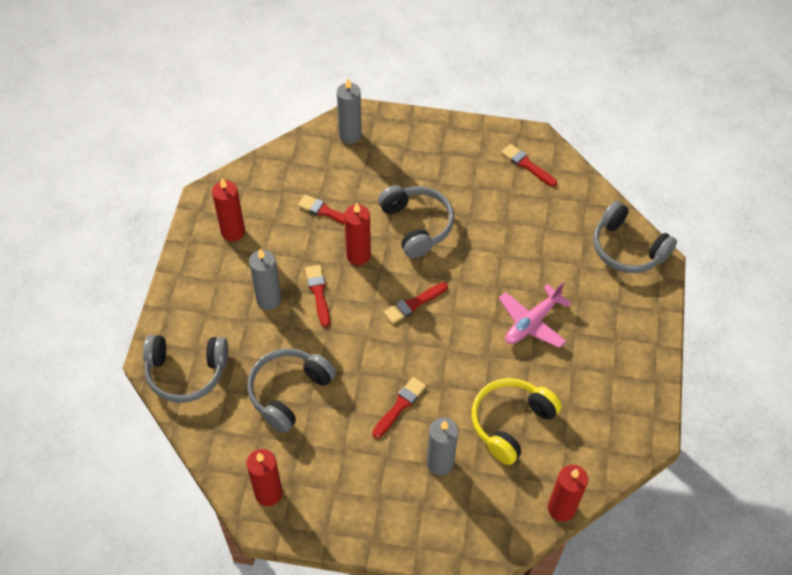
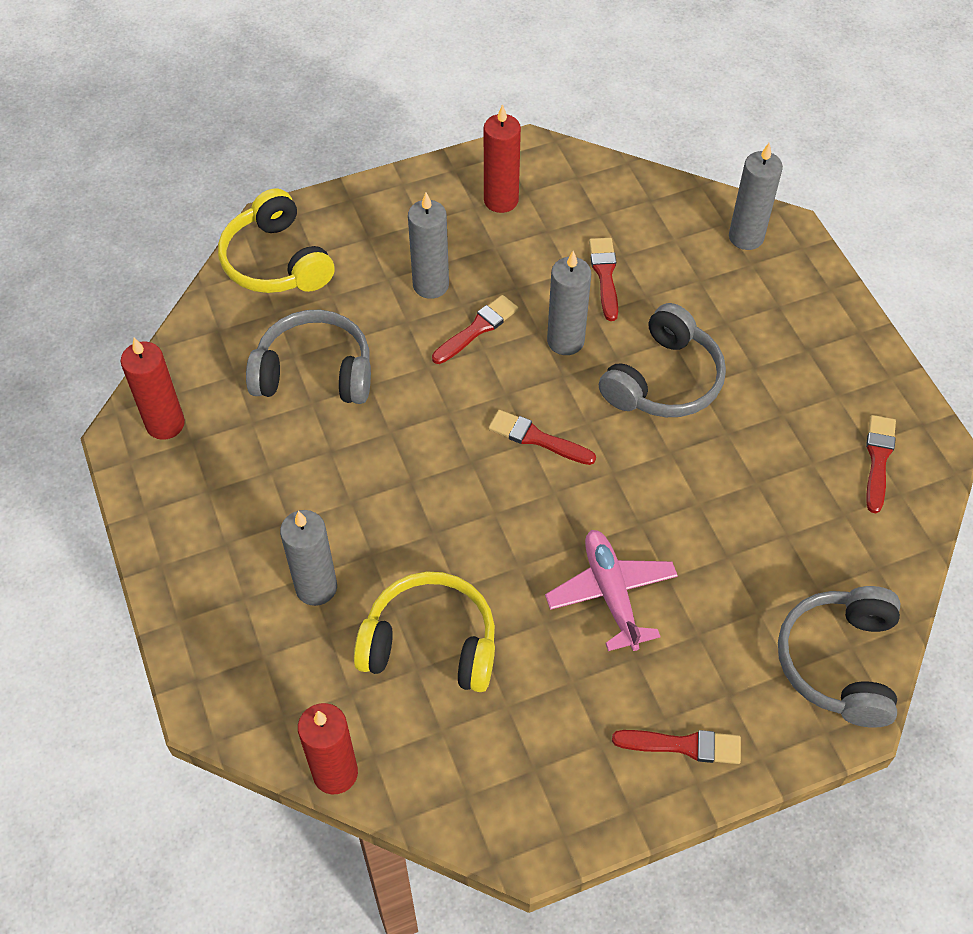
camera: 60 degrees right, 0 degrees up
(186, 372) = (276, 261): grey headphones -> yellow headphones
(358, 255) = (565, 341): red candle -> grey candle
(400, 406) = (372, 500): red brush -> red brush (683, 745)
(532, 322) = (611, 594): pink plane -> pink plane turned 60 degrees clockwise

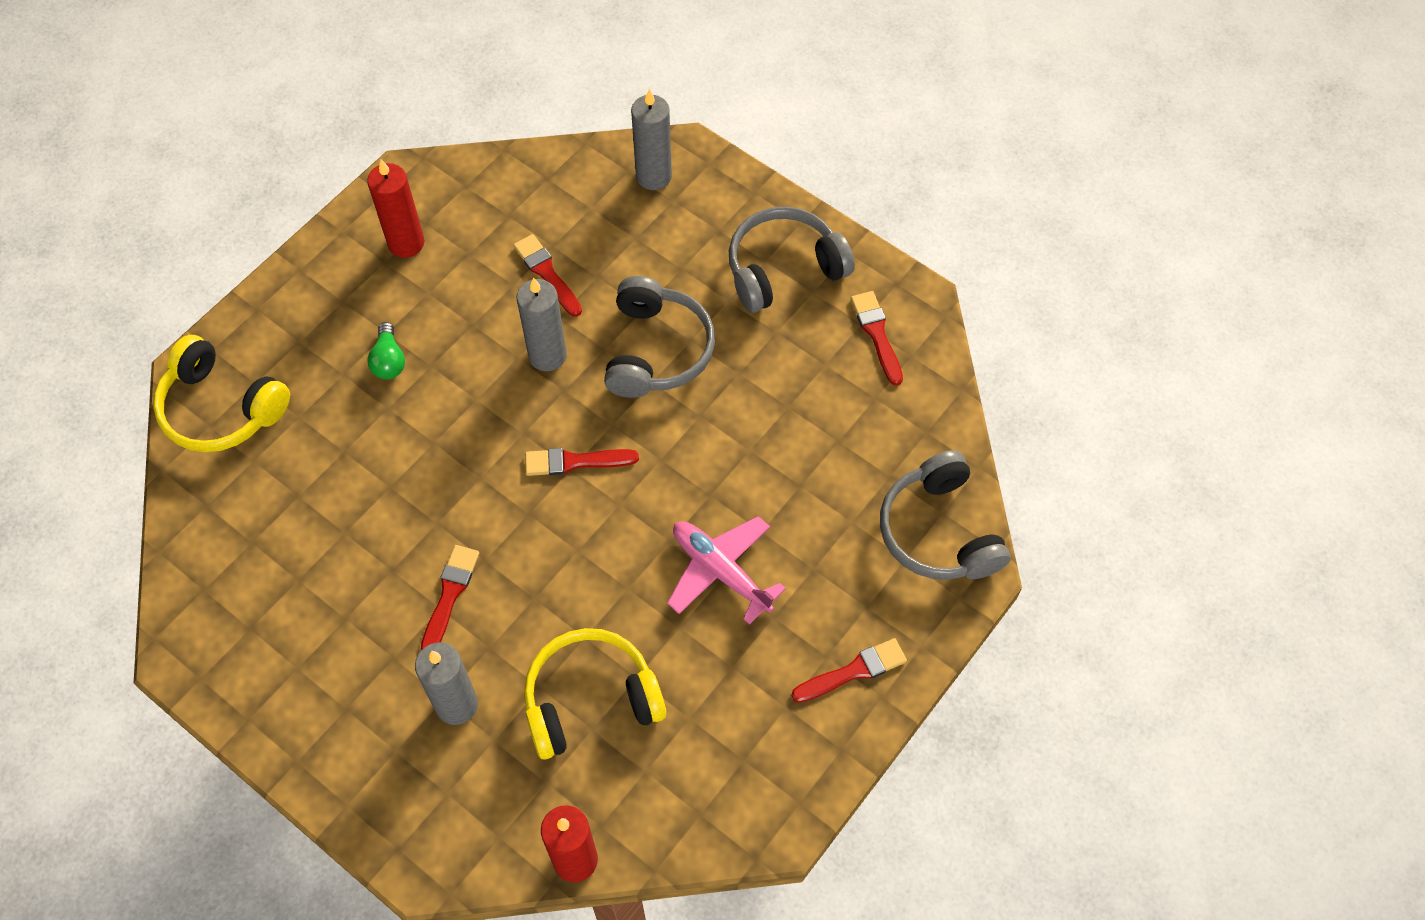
camera: 30 degrees left, 5 degrees up
(165, 424) = (212, 625): red candle -> none
(315, 372) = (328, 501): grey headphones -> grey headphones (783, 268)
(431, 285) = (389, 360): grey candle -> green light bulb
(477, 329) = (459, 383): red brush -> red brush (449, 595)

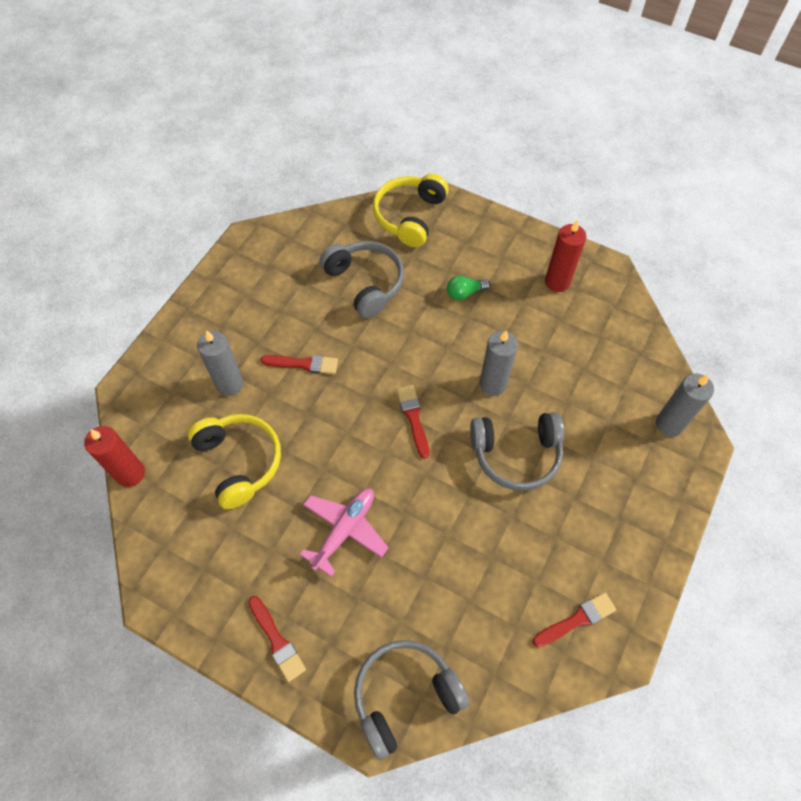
camera: 80 degrees right, 0 degrees up
(547, 273) = (559, 370): red brush -> none
(783, 268) = (616, 535): grey headphones -> grey headphones (365, 283)

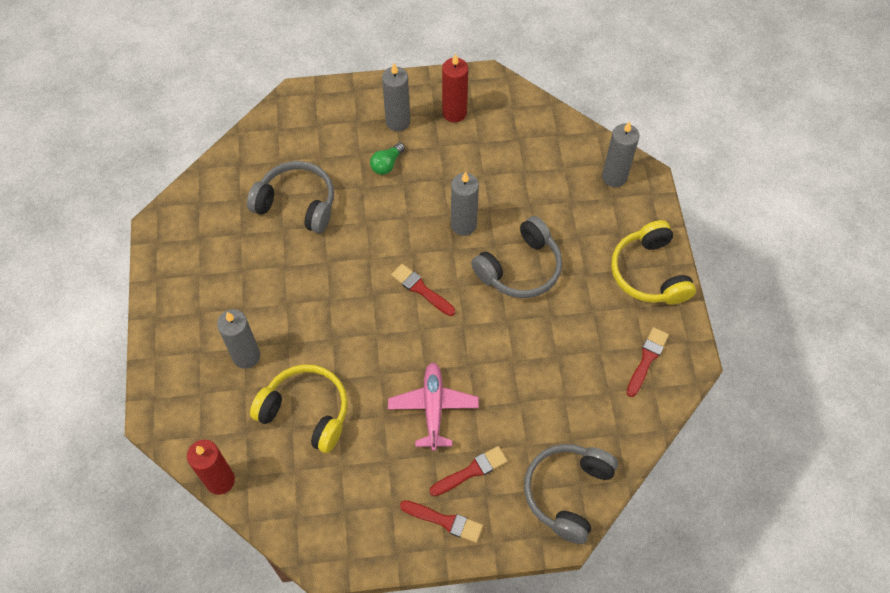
camera: 35 degrees left, 0 degrees up
(303, 364) = (297, 301): red brush -> red brush (471, 471)
(409, 216) = (290, 125): yellow headphones -> yellow headphones (649, 273)
(501, 262) = (398, 122): none -> grey candle

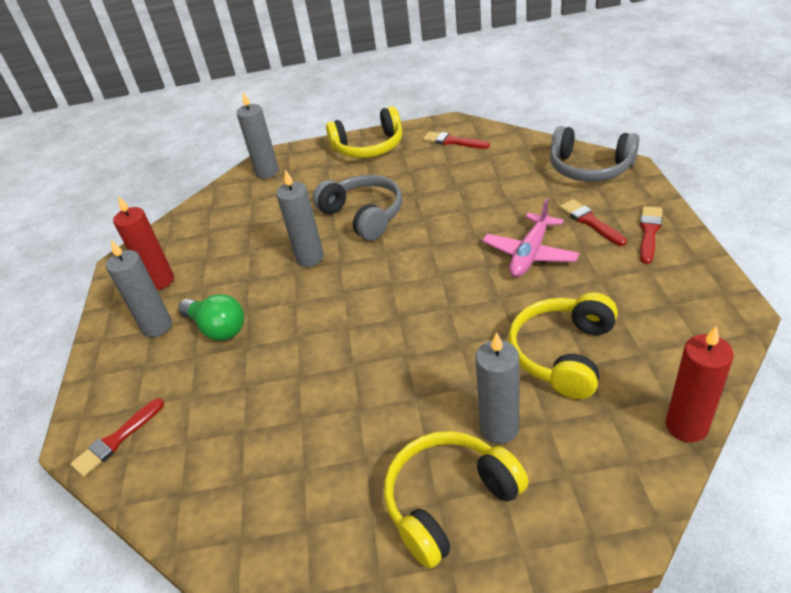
camera: 85 degrees left, 20 degrees down
(197, 319) = (449, 501): none -> yellow headphones
(297, 203) = (261, 409): grey headphones -> none
(387, 164) = (217, 328): green light bulb -> green light bulb, size x1.53
(421, 289) = (390, 279): red brush -> red brush (116, 440)
(433, 408) = (530, 254): pink plane -> pink plane turned 60 degrees counterclockwise

